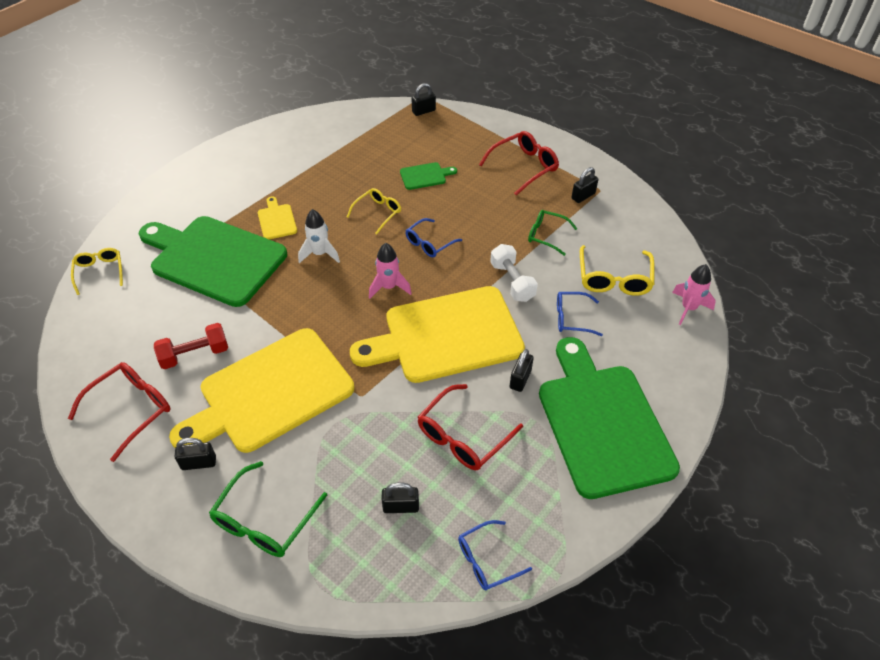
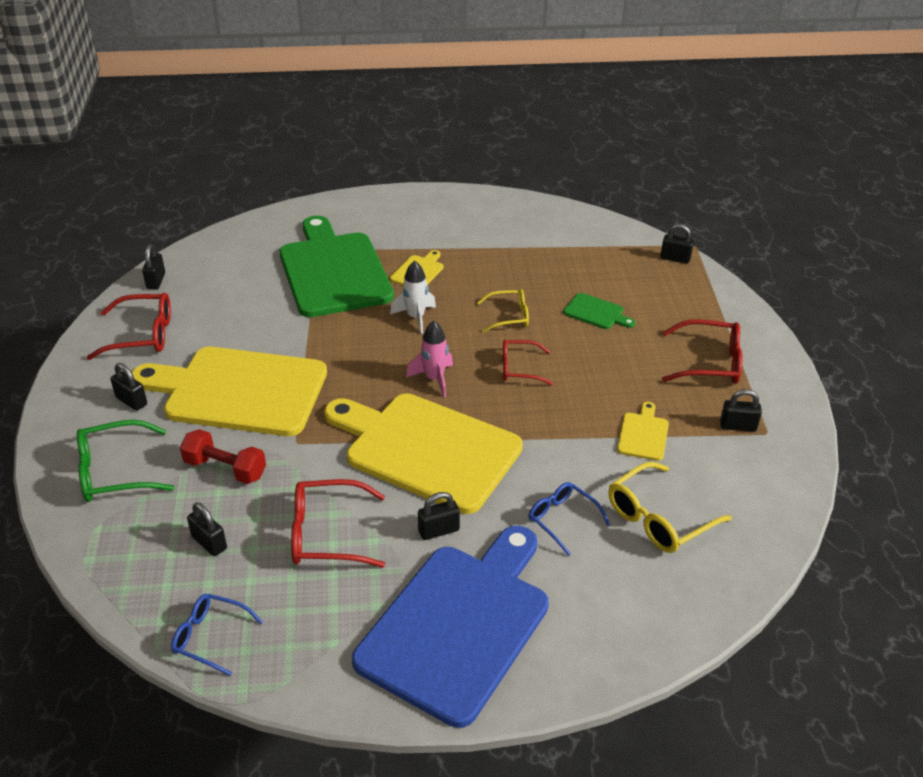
camera: 45 degrees right, 10 degrees down
(77, 361) = (156, 281): none -> black padlock
(100, 272) = (248, 231): yellow glasses -> none
(195, 354) = (229, 328): red dumbbell -> red dumbbell (225, 469)
(429, 243) = (519, 368): blue glasses -> red glasses
(512, 282) = (549, 449): white dumbbell -> none
(546, 235) = (643, 434): green glasses -> yellow cutting board
(602, 423) = (459, 625): green cutting board -> blue cutting board
(688, 308) = (703, 603): pink rocket -> none

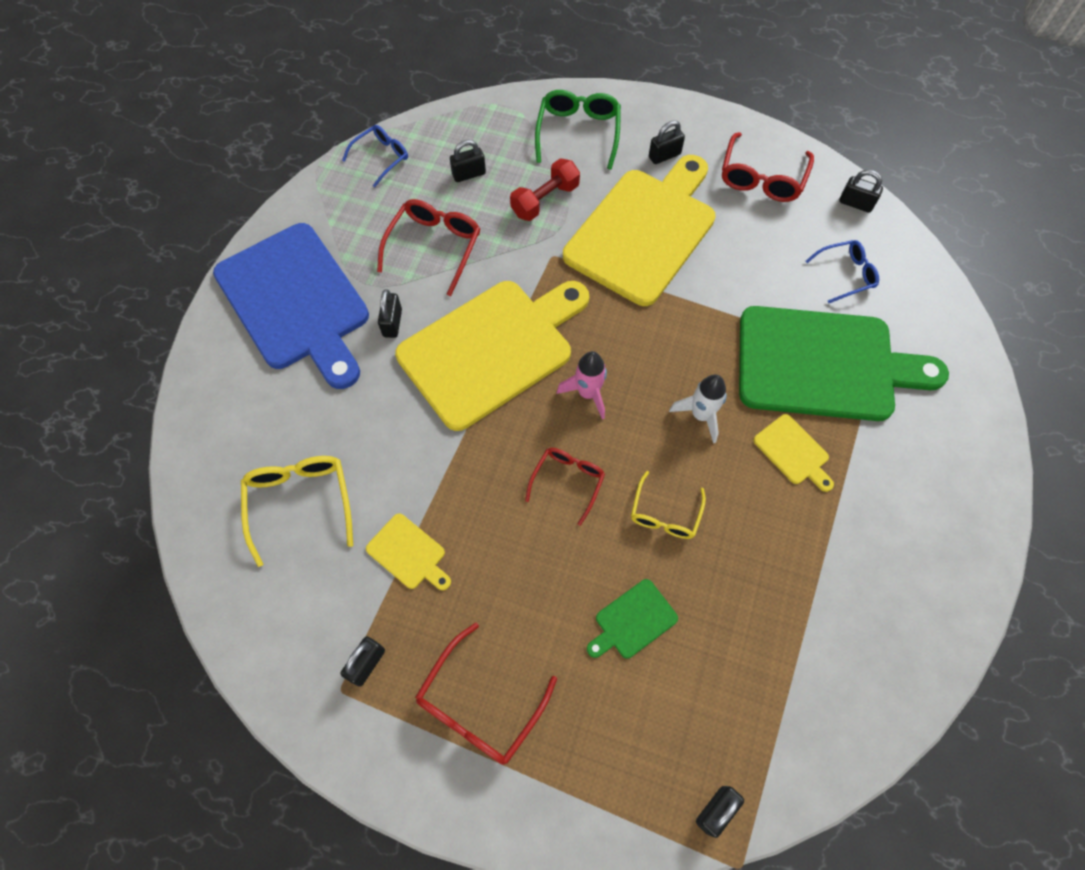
camera: 115 degrees right, 25 degrees up
(562, 519) = (348, 421): blue glasses -> blue glasses (846, 274)

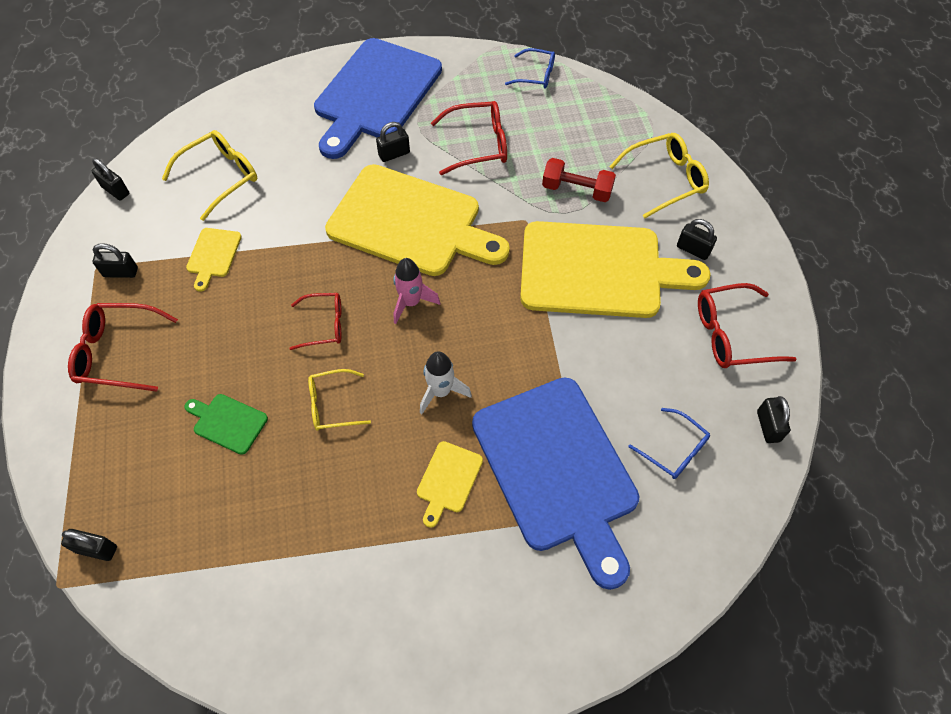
camera: 60 degrees right, 5 degrees down
(469, 174) = (563, 132): black padlock -> black padlock (115, 190)
(578, 132) = (665, 179): green glasses -> yellow glasses
(823, 364) = (557, 470): green cutting board -> blue cutting board

